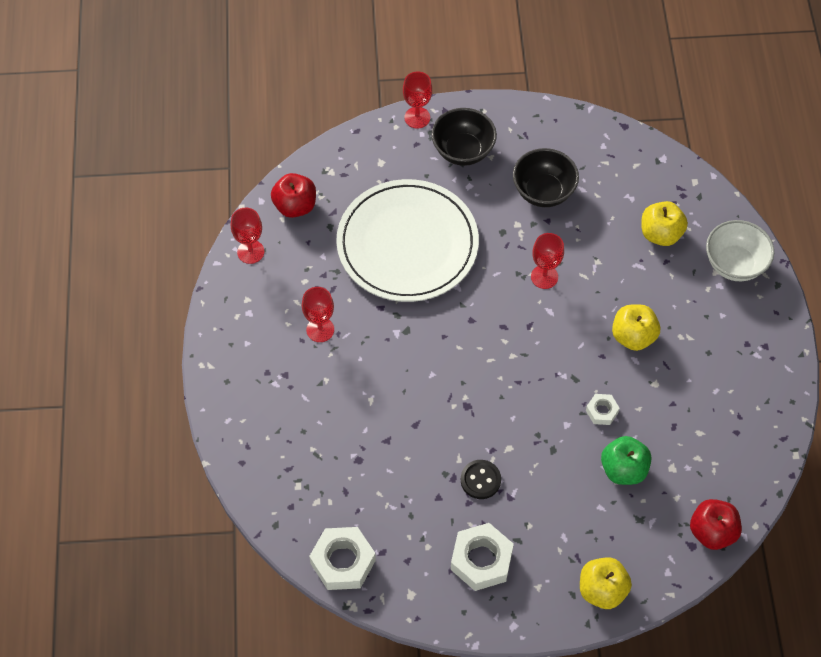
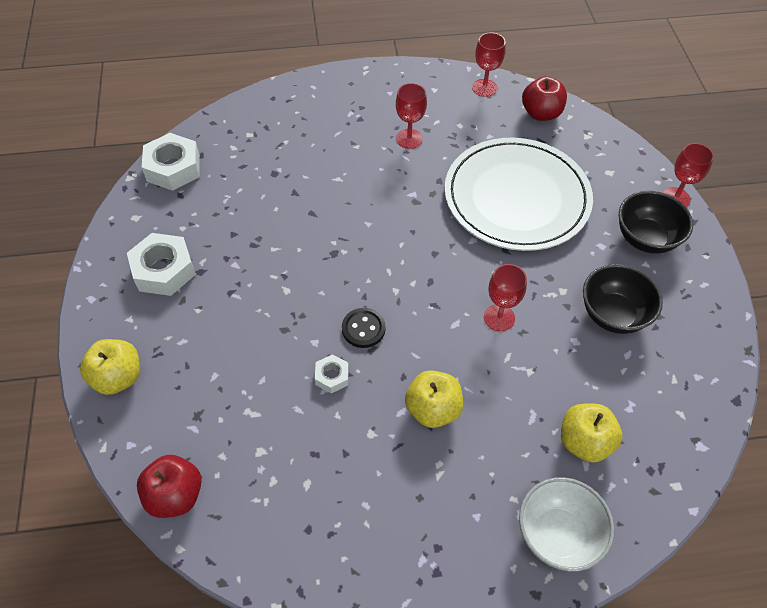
camera: 85 degrees right, 5 degrees down
(480, 480) = (250, 267): black button -> black button (363, 329)
(623, 469) = (259, 399): green apple -> none

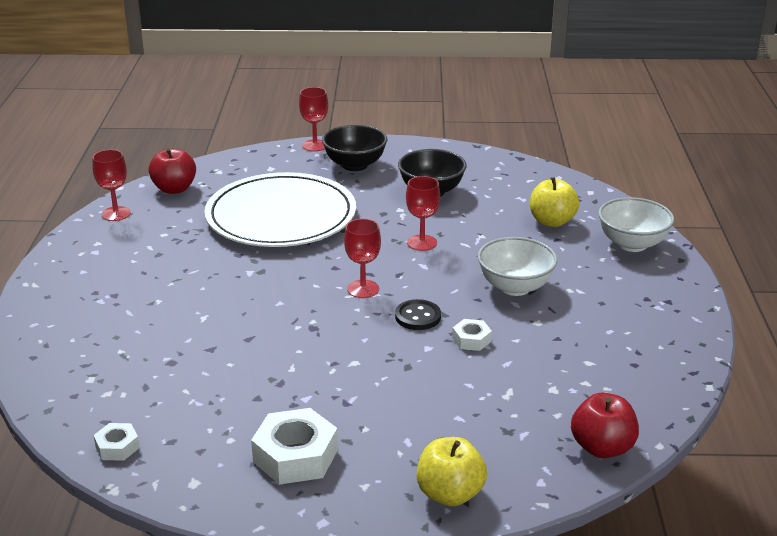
camera: 80 degrees left, 25 degrees down
(173, 168) = (117, 447): white nut -> white nut, size x0.53
(409, 139) = (166, 266): red goblet -> red goblet (363, 289)
(433, 409) = (515, 287): yellow apple -> white bowl

